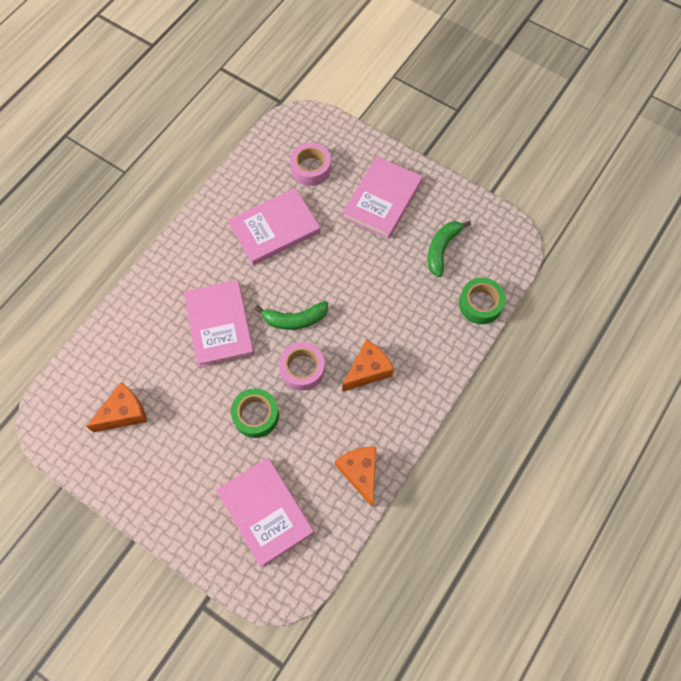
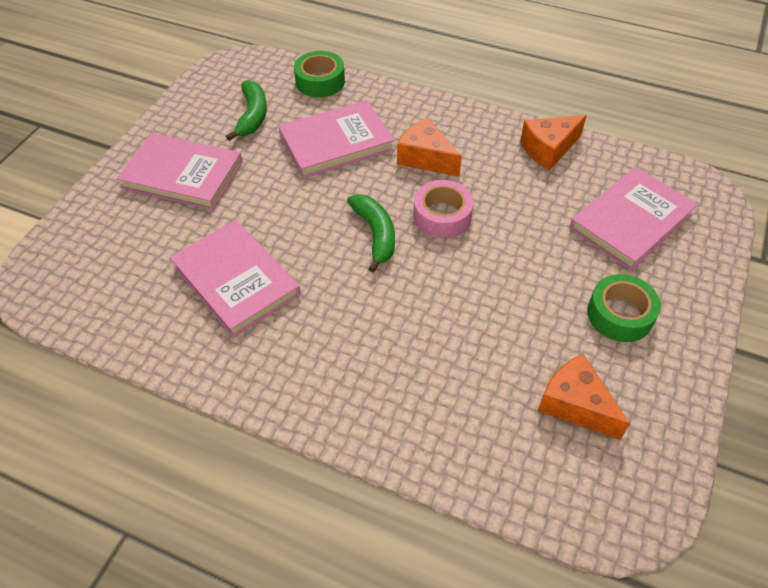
camera: 100 degrees left, 15 degrees down
(219, 325) = (403, 315): pink book -> pink book (336, 142)
(256, 415) = (519, 251): green tape -> green tape (620, 314)
(310, 168) = (129, 256): pink tape -> none
(442, 249) = (252, 116): green banana -> green banana turned 105 degrees counterclockwise

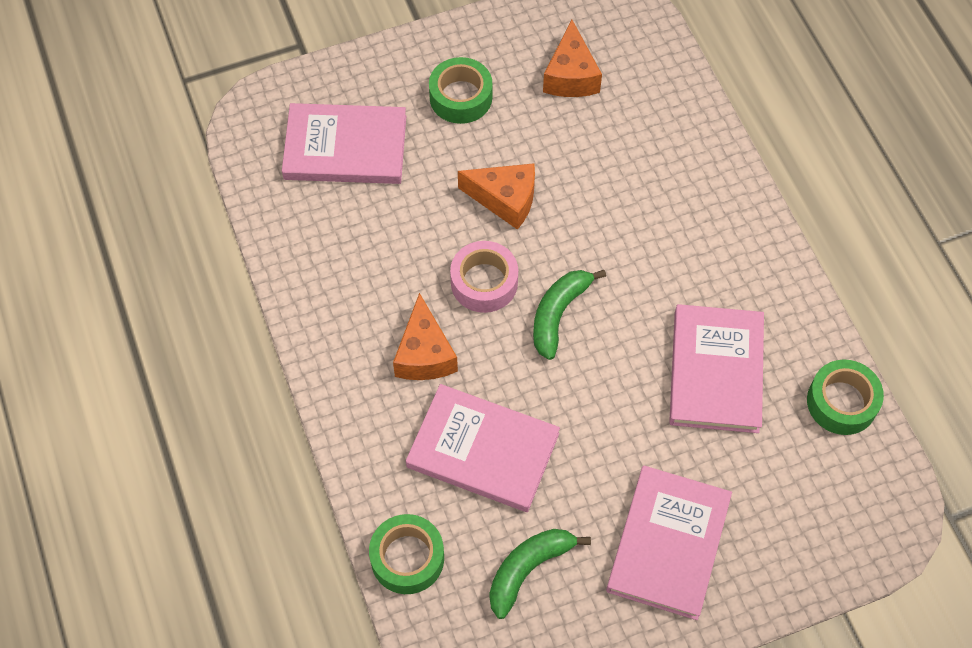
camera: 135 degrees left, 10 degrees up
(125, 328) = (841, 402): none -> green tape
(182, 175) = (668, 544): pink book -> pink book turned 45 degrees clockwise
(548, 149) = (308, 265): orange cheese -> orange cheese (505, 200)

